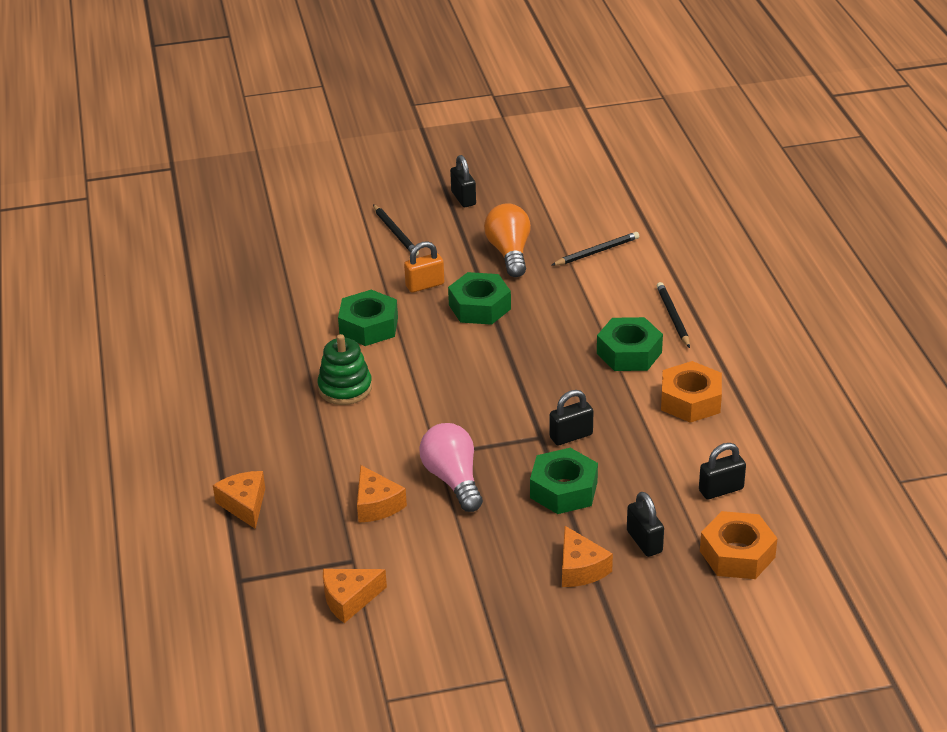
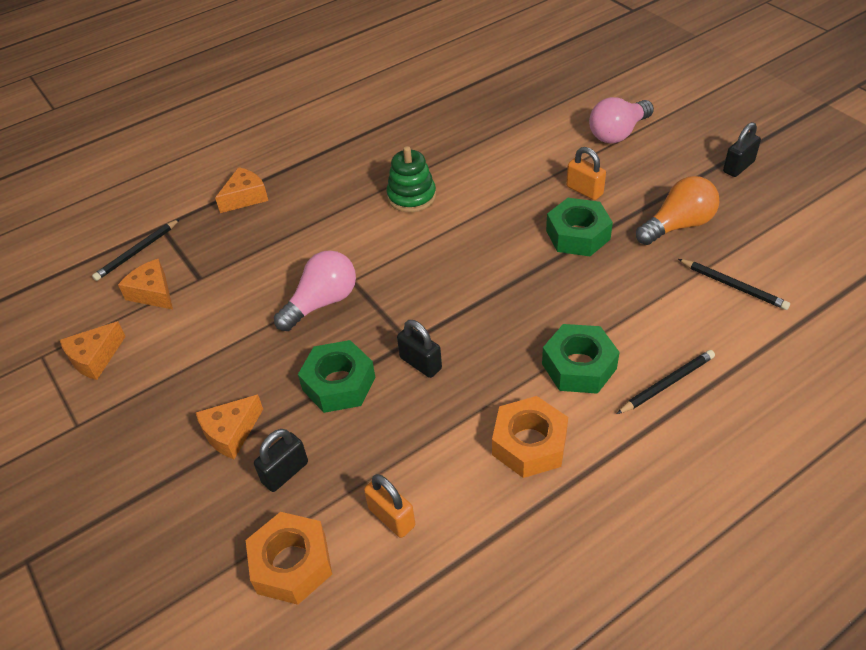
camera: 70 degrees right, 10 degrees up
(362, 242) = (618, 133): none -> pink light bulb
(369, 326) = (502, 179): green nut -> none
(376, 505) = (271, 267): orange cheese -> orange cheese (94, 358)
(395, 232) = (648, 146): black pencil -> black pencil (137, 252)
(721, 490) = (392, 517): black padlock -> orange padlock

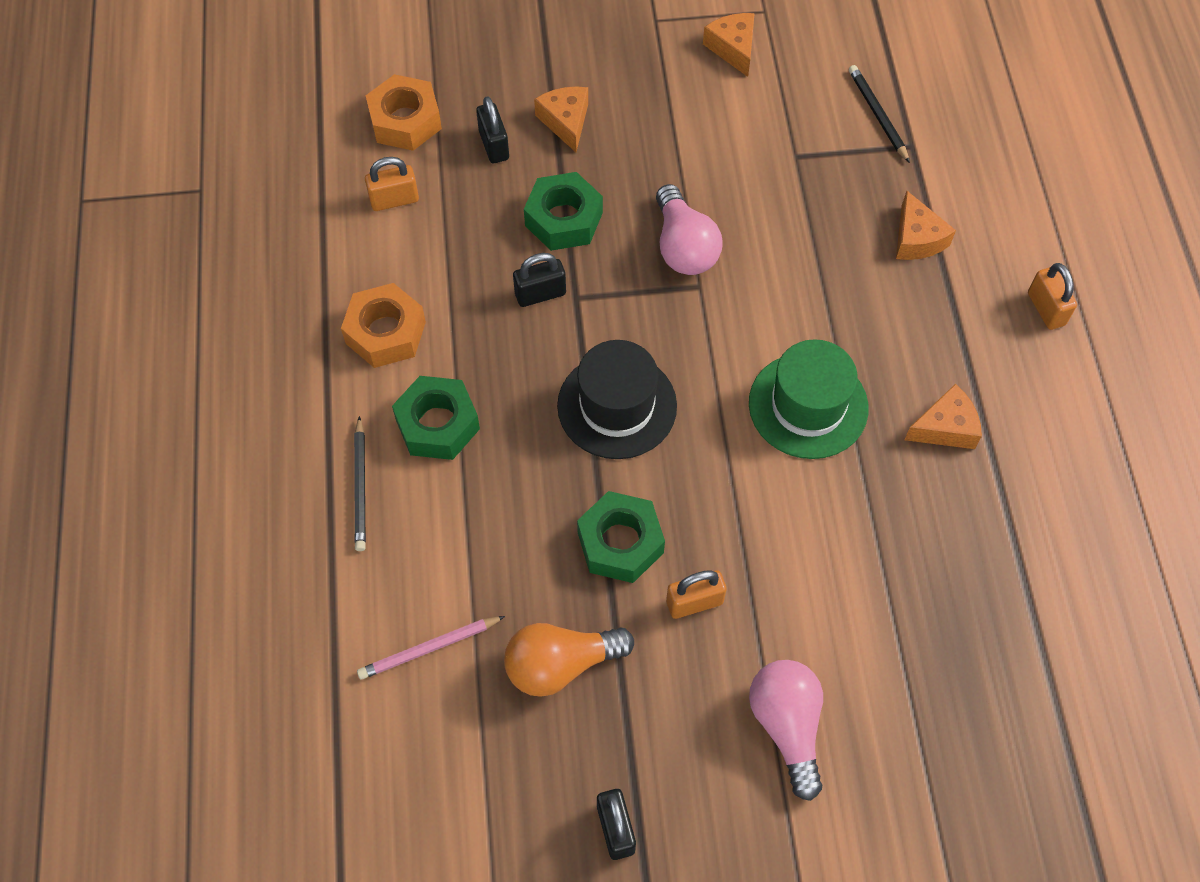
camera: 115 degrees right, 15 degrees up
(153, 293) = (799, 112): orange cheese -> orange cheese (945, 427)
(270, 133) = (1046, 309): none -> orange padlock
(411, 196) = (808, 405): green stacking toy -> green hat
(482, 279) = (617, 406): none -> black hat
(678, 225) = (560, 664): orange light bulb -> orange light bulb turned 75 degrees clockwise
(733, 286) = (429, 648): black pencil -> pink pencil

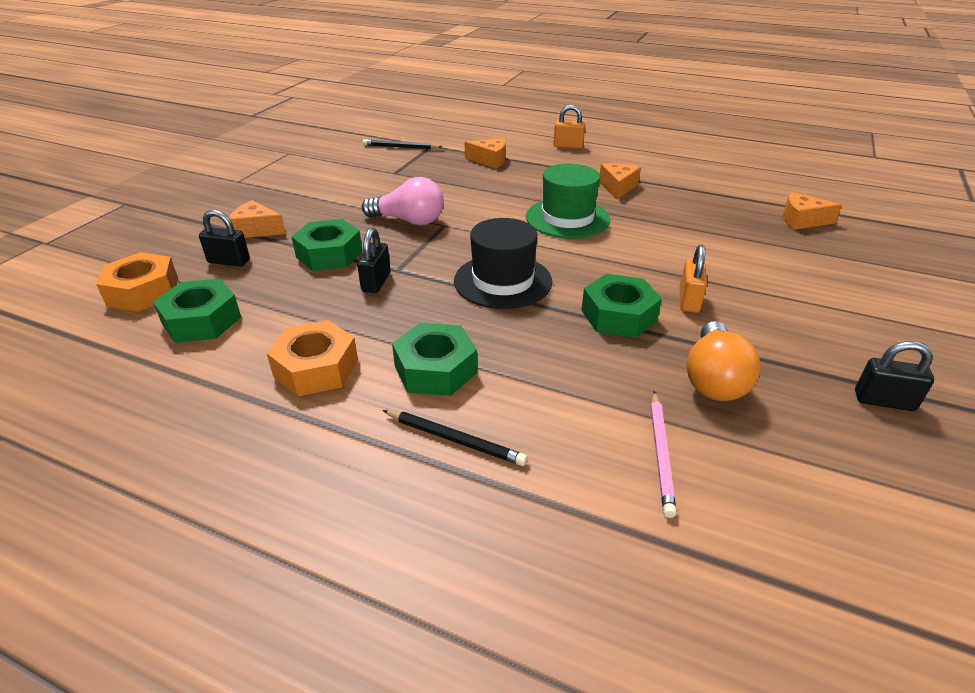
camera: 60 degrees left, 25 degrees down
(394, 200) = (202, 320): orange padlock -> green nut
(733, 48) = (297, 167): orange cheese -> orange cheese (801, 220)
(787, 726) = (807, 296): pink light bulb -> none

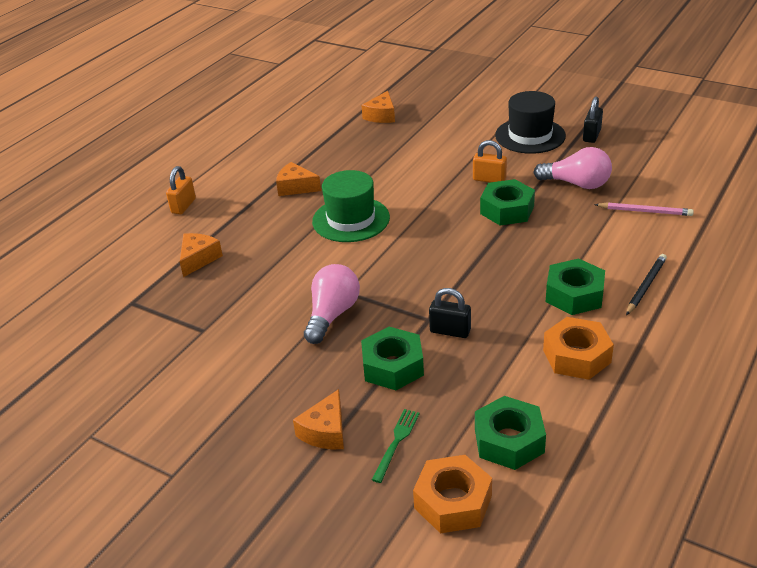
camera: 80 degrees left, 0 degrees up
(229, 261) = (396, 442): black padlock -> green fork
(400, 147) = (124, 328): black pencil -> none
(503, 281) = (455, 260): black hat -> black hat (530, 136)
(714, 379) = (577, 184): orange light bulb -> pink light bulb

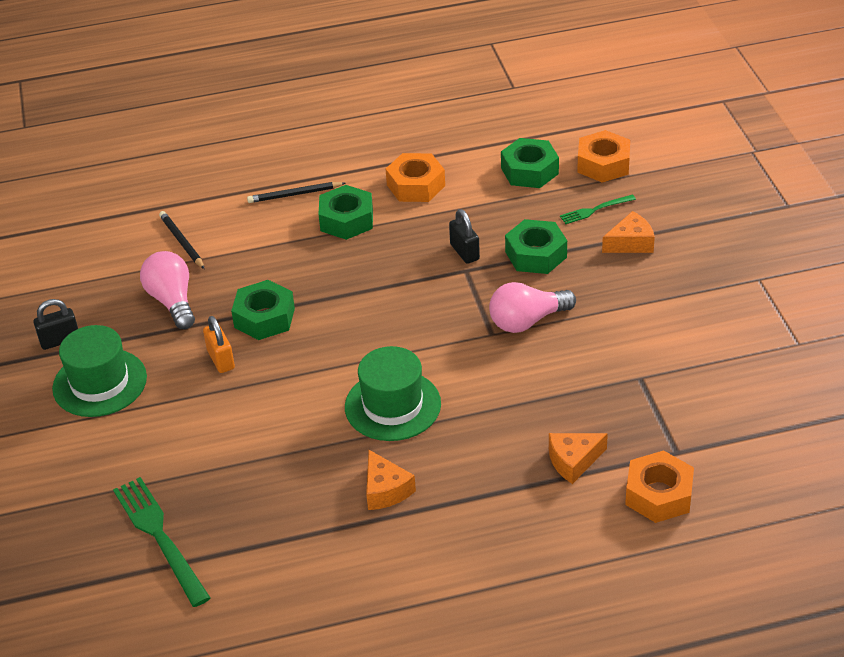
camera: 135 degrees left, 5 degrees up
(123, 274) = (658, 494): none -> orange nut
(183, 206) = (519, 553): orange padlock -> none
(381, 116) = (160, 537): orange cheese -> green fork
(530, 136) = (100, 383): black hat -> green hat
(645, 211) = (182, 242): pink pencil -> black pencil

